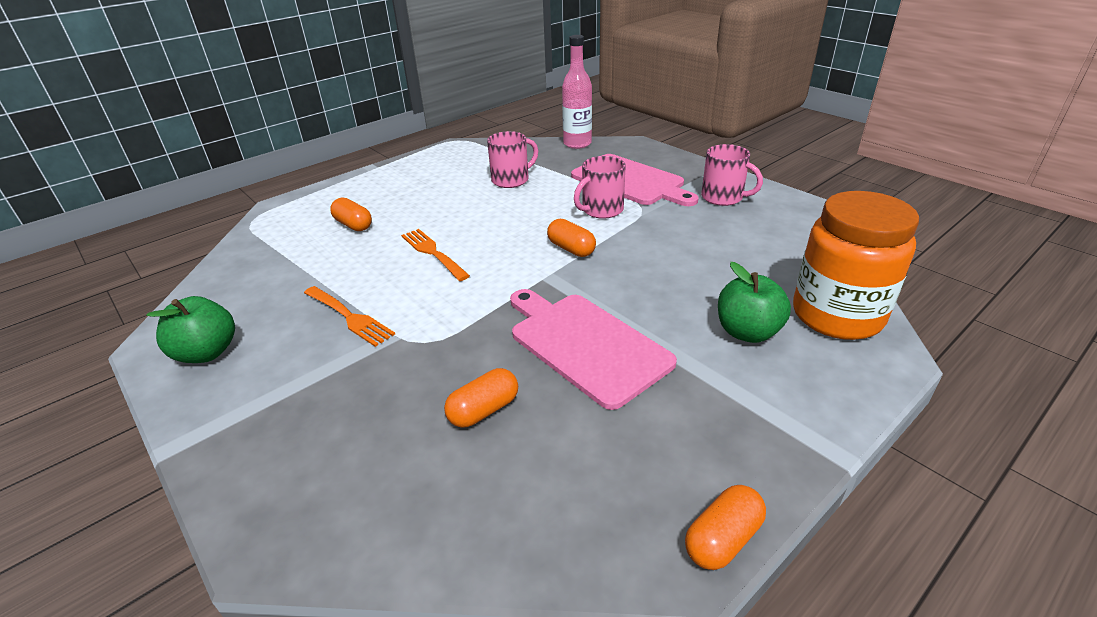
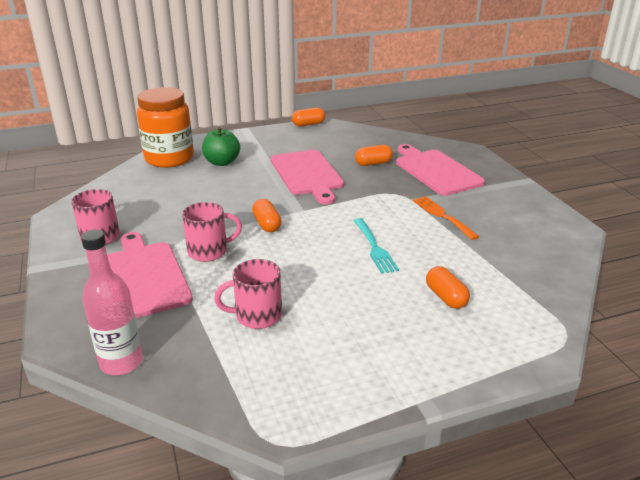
camera: 160 degrees left, 5 degrees down
(207, 352) = (533, 216): green apple -> none
(354, 423) = (436, 171): none -> pink cutting board
(433, 253) = (374, 247): orange fork -> turquoise fork

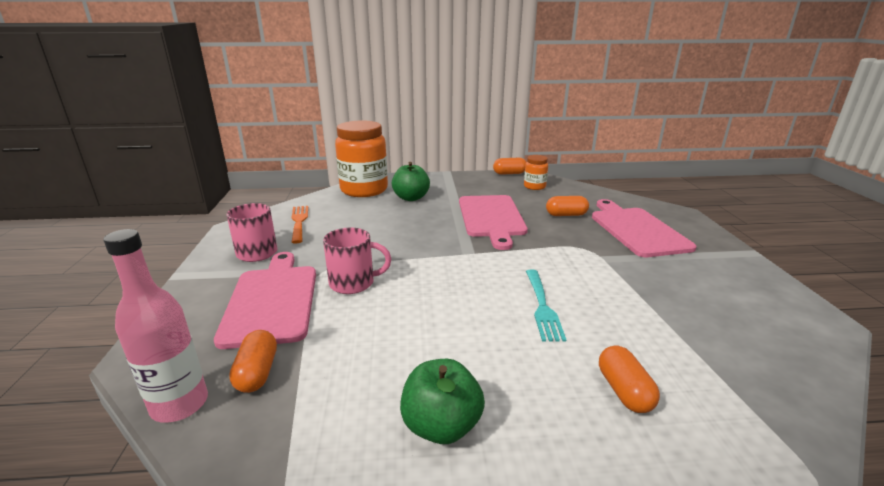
camera: 15 degrees right, 5 degrees down
(257, 316) = (367, 371): pink mug -> none
(267, 224) = (428, 263): orange capsule -> orange capsule (257, 373)
(327, 340) = (441, 426): none -> green apple
(337, 137) = (534, 186): none -> orange jar
(443, 216) = (637, 281): orange fork -> orange fork (299, 222)

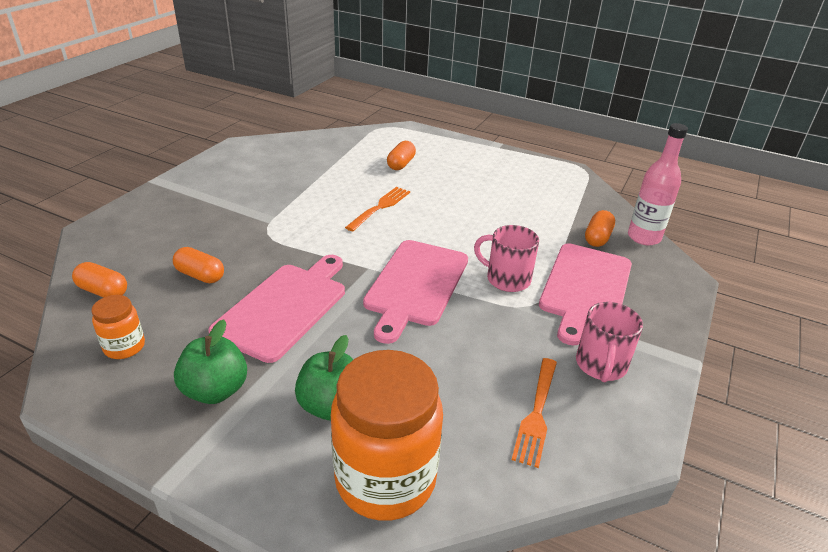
camera: 150 degrees left, 10 degrees up
(441, 426) = (503, 184): green apple -> green apple (215, 390)
(509, 173) = (83, 408): orange capsule -> orange capsule (103, 291)
(542, 306) = (380, 207): turquoise fork -> orange fork
(636, 230) = (182, 230): pink cutting board -> pink cutting board (416, 285)

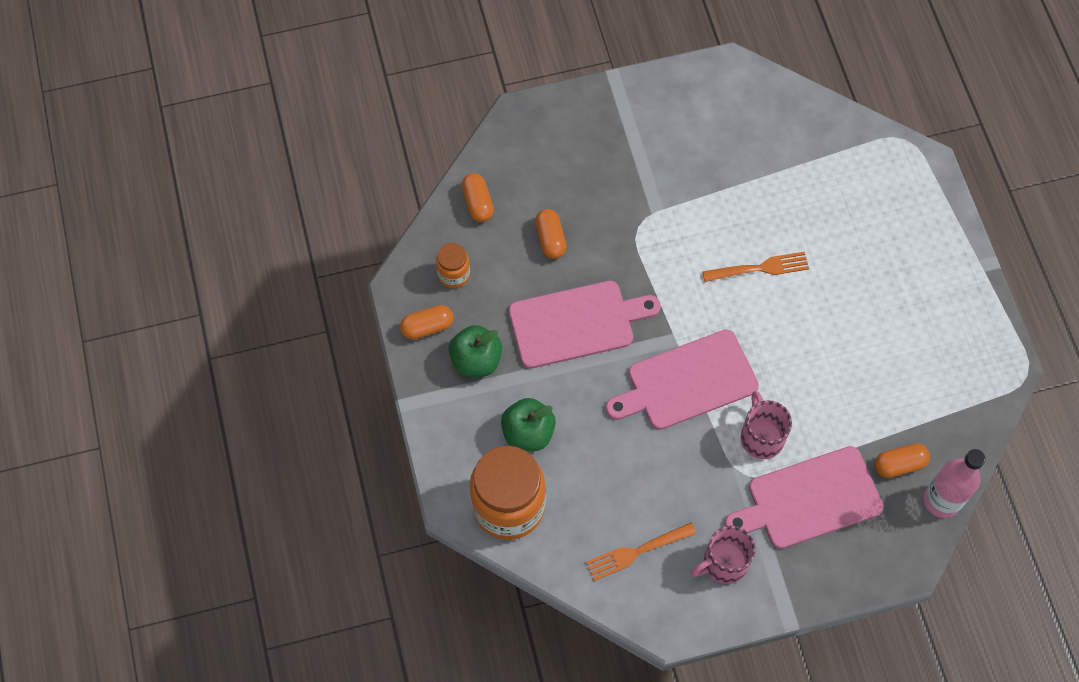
camera: 50 degrees right, 30 degrees up
(401, 164) = (849, 219): orange capsule -> orange capsule (427, 327)

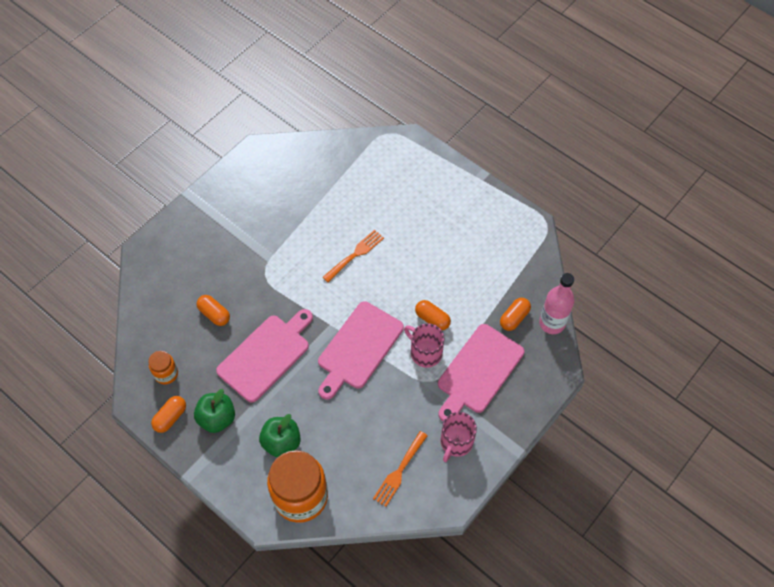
camera: 35 degrees left, 5 degrees down
(478, 203) = (152, 320): orange capsule -> orange capsule (432, 319)

